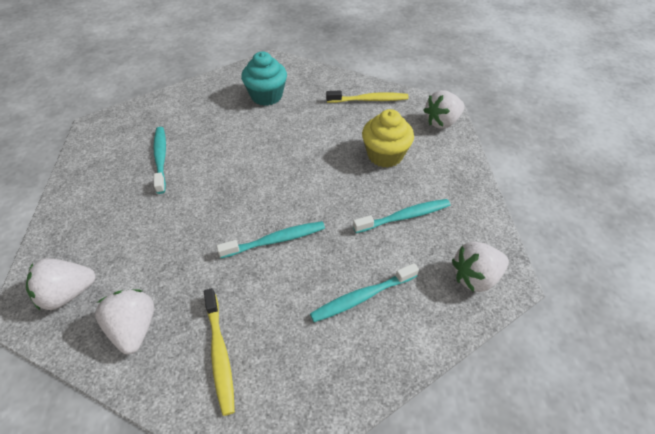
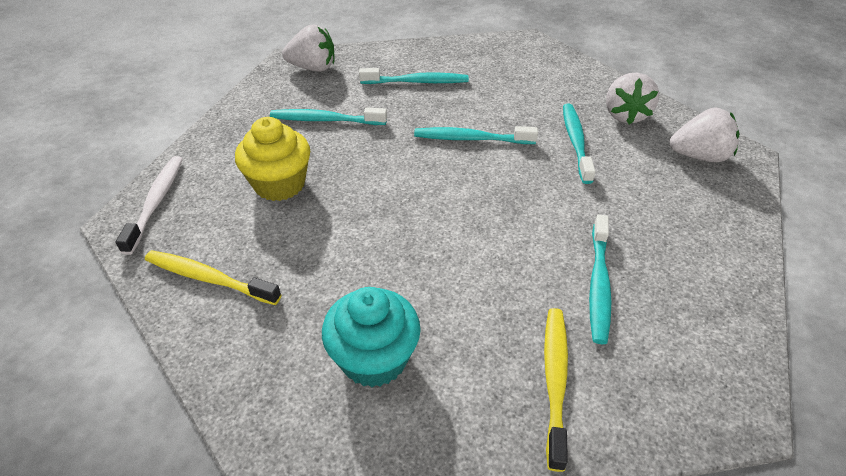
camera: 155 degrees left, 5 degrees down
(183, 270) = (575, 142): none -> turquoise toothbrush
(220, 354) = (551, 83): yellow toothbrush -> yellow toothbrush (554, 381)
(442, 122) = (156, 202): white strawberry -> white toothbrush

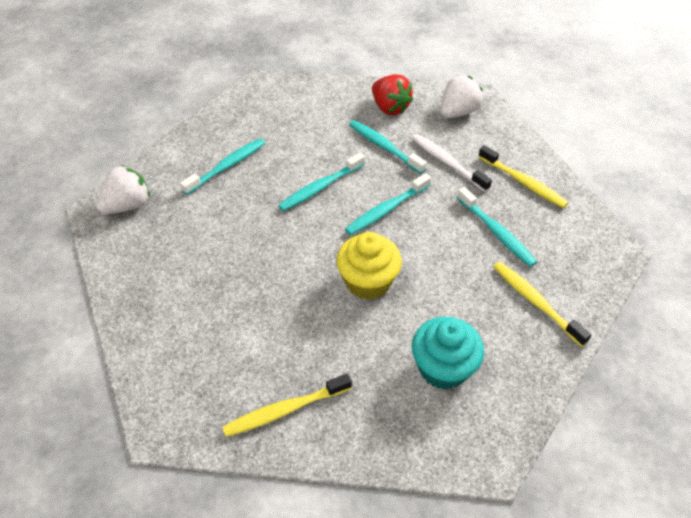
camera: 45 degrees left, 5 degrees up
(156, 202) = (165, 396): white toothbrush -> white toothbrush (447, 162)
(279, 184) = (237, 313): yellow cupcake -> yellow cupcake (368, 281)
(325, 120) = (201, 242): turquoise toothbrush -> turquoise toothbrush (386, 210)
(625, 115) = (390, 108): white strawberry -> red strawberry
(696, 260) = (523, 182): none -> yellow toothbrush

